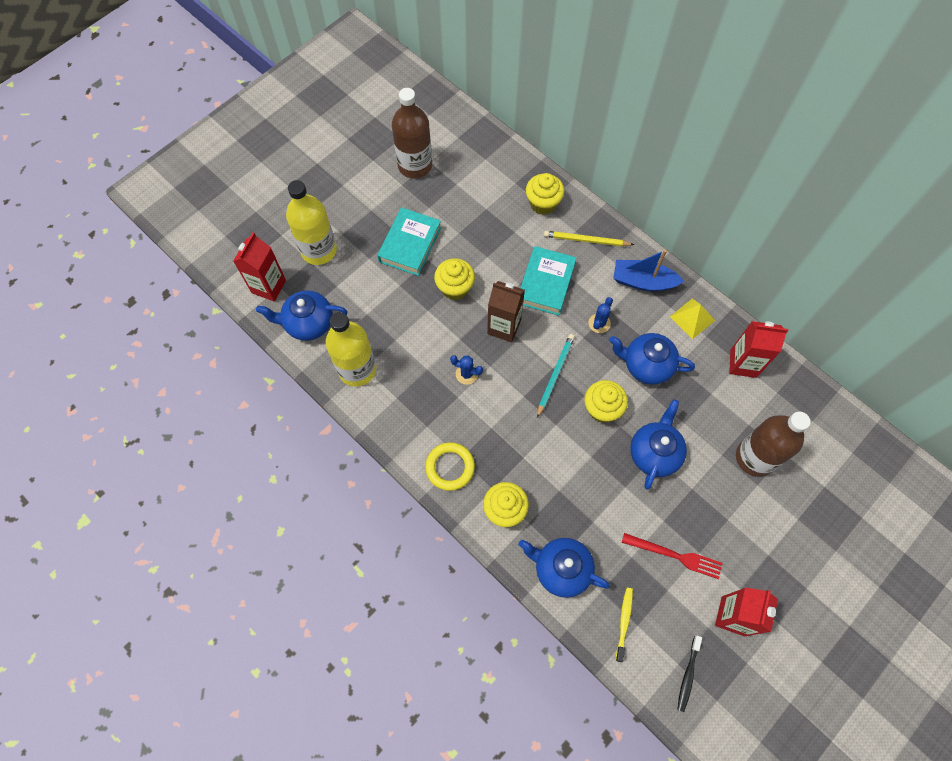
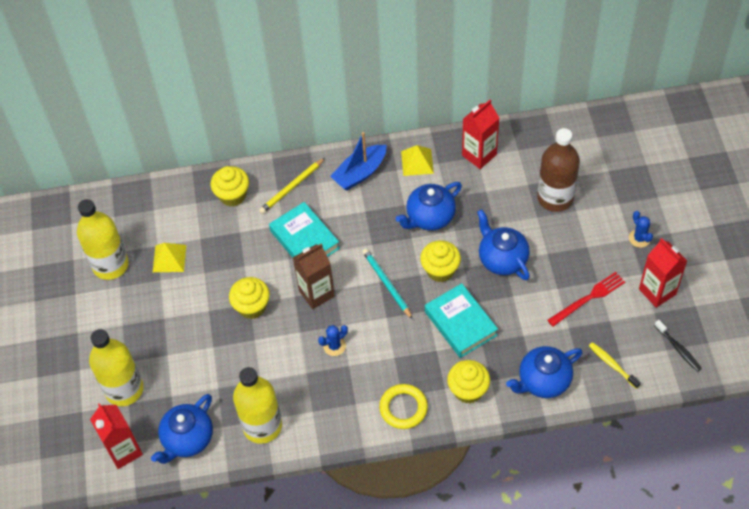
camera: 50 degrees left, 10 degrees down
(410, 245) = (182, 315): turquoise book -> turquoise book (460, 323)
(415, 165) = (110, 265): brown bottle -> yellow bottle
(452, 200) = (169, 258): none -> yellow pyramid
(599, 323) = (369, 225): blue cactus -> blue cactus (639, 238)

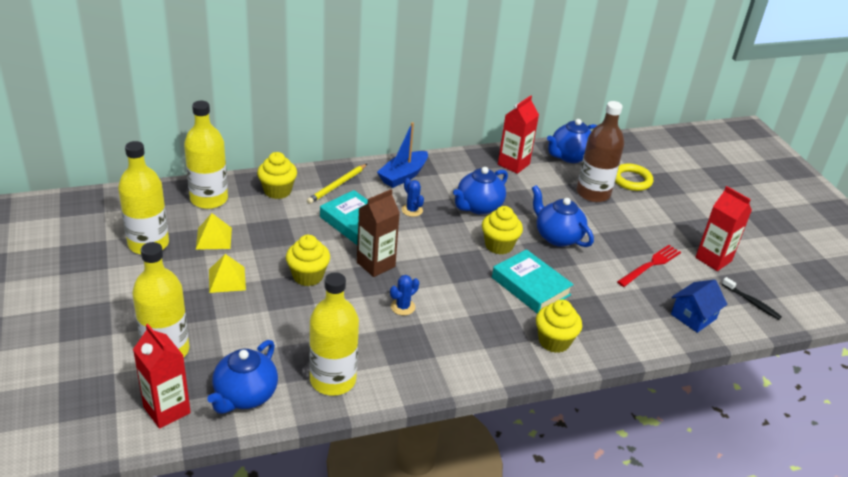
camera: 15 degrees left, 20 degrees down
(167, 207) = (209, 199): none -> yellow bottle
(386, 284) = (447, 256): turquoise pencil -> none
(403, 408) = (489, 359): yellow ring -> yellow ring (631, 180)
(417, 162) = (456, 168): yellow pyramid -> yellow pyramid (227, 279)
(543, 381) = (629, 331): blue teapot -> blue teapot (569, 156)
(612, 365) = (693, 316): yellow toothbrush -> blue house
(639, 238) = (681, 221): blue cactus -> blue cactus (412, 210)

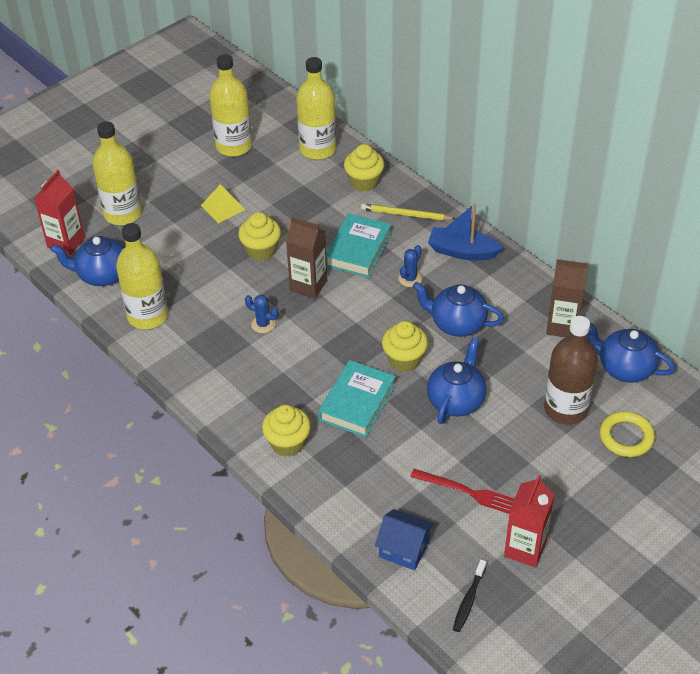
camera: 70 degrees right, 10 degrees up
(214, 238) = (268, 176): yellow pyramid -> none
(513, 164) = (562, 326): red carton -> brown carton

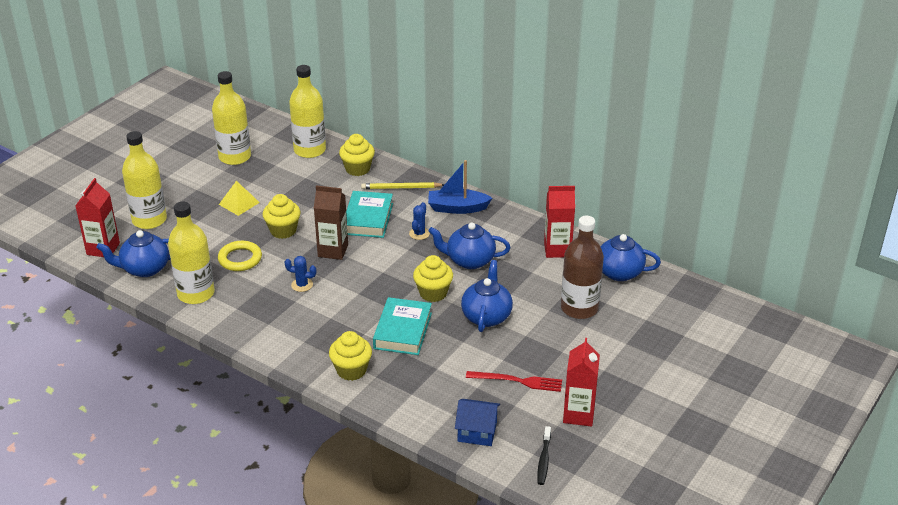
camera: 15 degrees left, 10 degrees down
(562, 326) = (557, 249): brown carton -> red carton
(626, 437) = (635, 320): yellow ring -> yellow ring (240, 259)

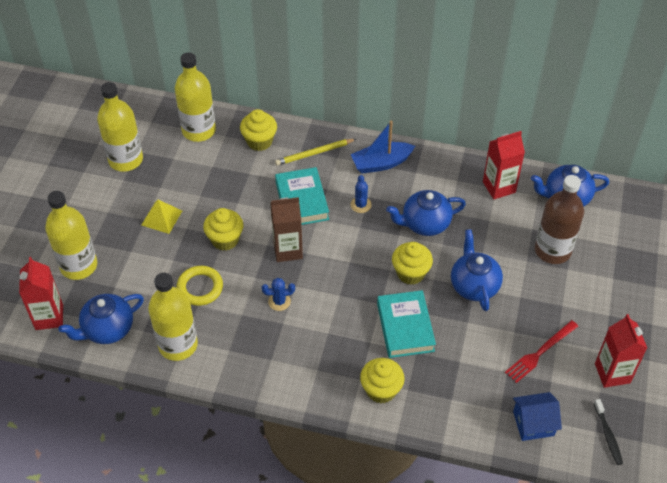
camera: 20 degrees left, 15 degrees up
(517, 381) = (540, 352): red fork -> red fork turned 150 degrees clockwise

